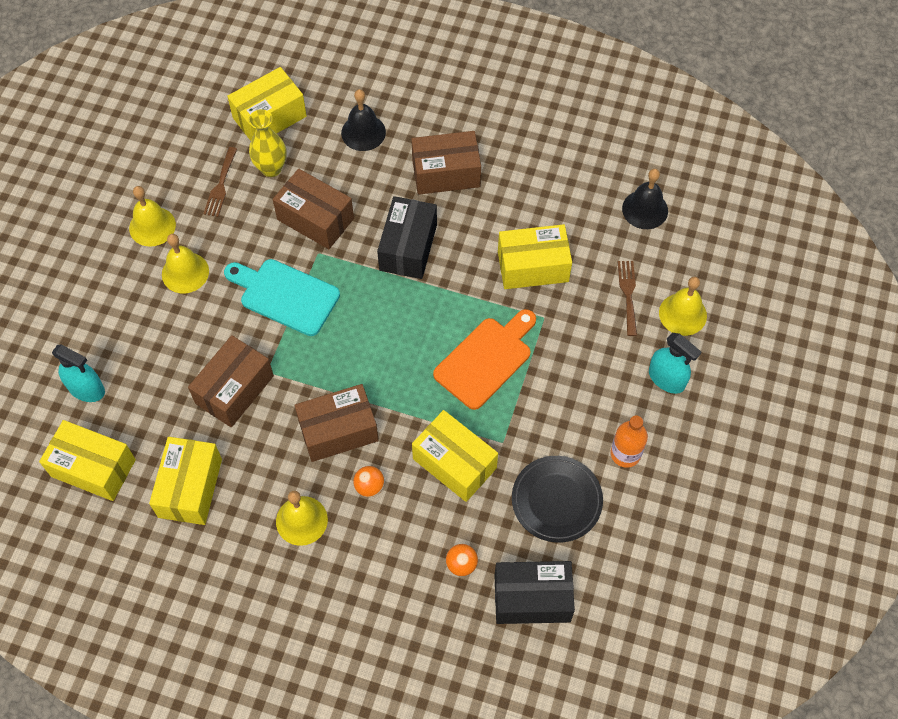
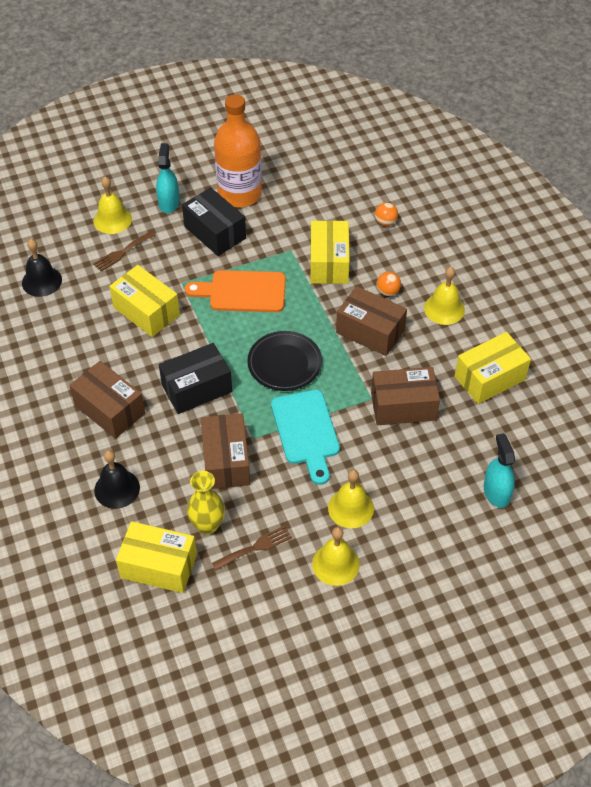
camera: 130 degrees left, 10 degrees down
(93, 468) = (538, 440): yellow box -> none
(532, 598) = (370, 183): black box -> black box (215, 232)
(556, 500) = (302, 206): black plate -> black plate (284, 364)
(625, 454) = (239, 194): orange bottle -> orange bottle, size x1.92

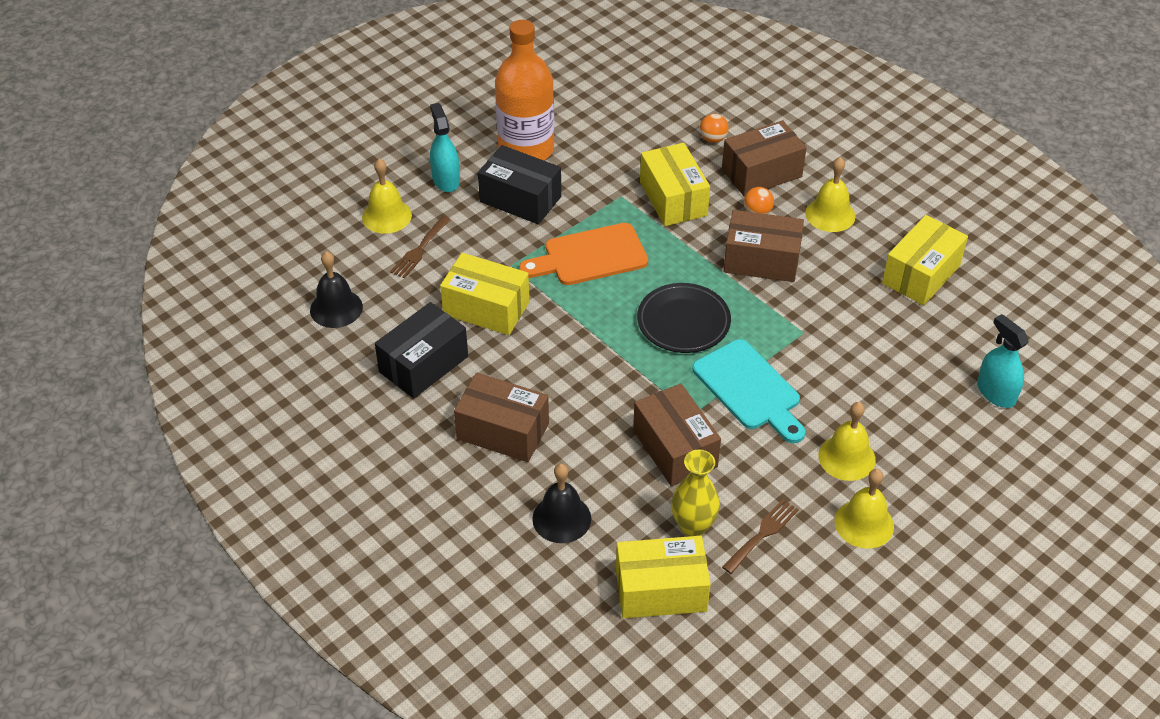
camera: 20 degrees left, 5 degrees down
(197, 388) = (595, 378): black box -> black box (423, 364)
(403, 406) = (843, 331): brown box -> brown box (761, 173)

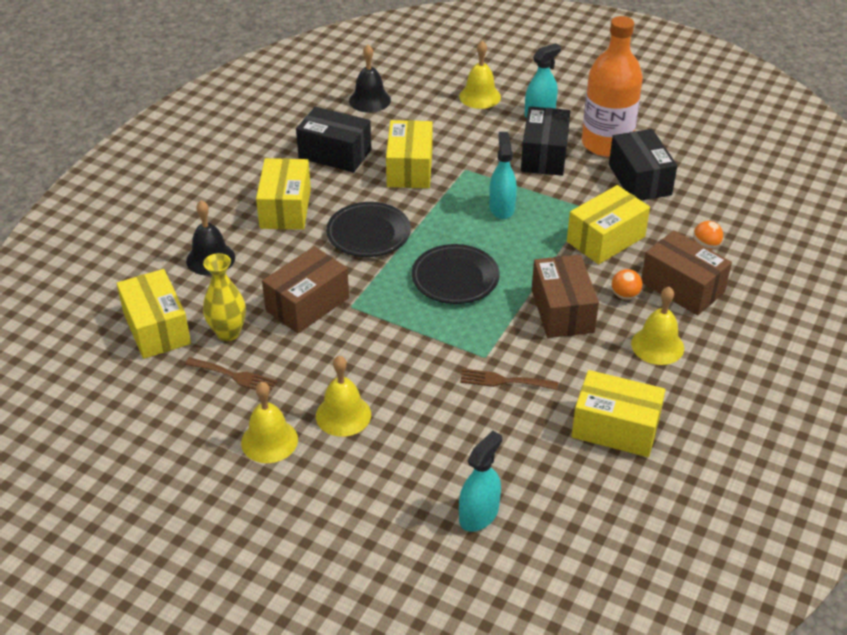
camera: 70 degrees right, 5 degrees down
(419, 250) = (453, 121): brown fork -> brown fork (503, 381)
(503, 431) = (285, 208): brown box -> yellow box
(582, 371) = (368, 234): none -> black plate
(590, 256) = (501, 208): orange cutting board -> turquoise spray bottle
(595, 146) = (639, 180): none -> black box
(749, 389) = (396, 335): turquoise cutting board -> none

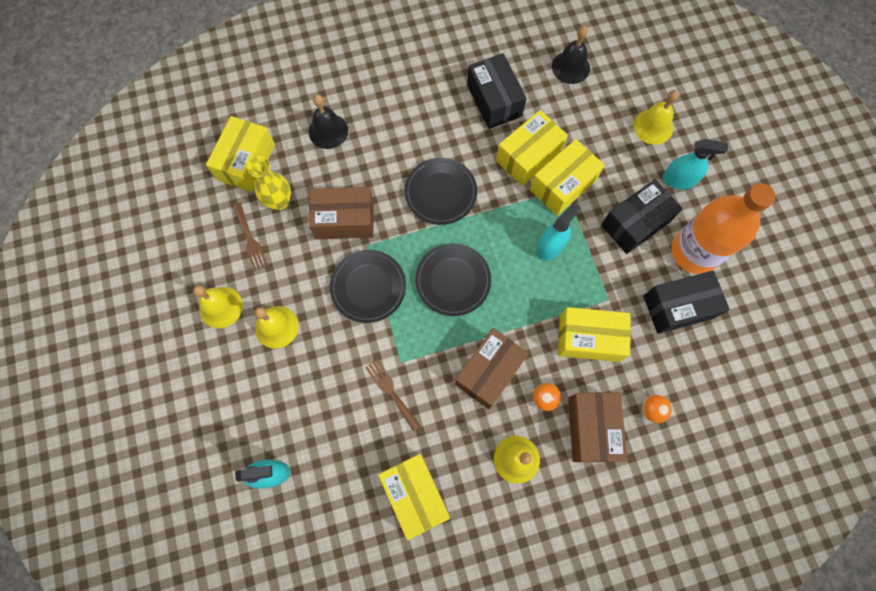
camera: 45 degrees right, 30 degrees up
(285, 208) = (413, 125): yellow box -> yellow box (563, 185)
(390, 331) = (368, 287): none -> black plate
(639, 180) = (678, 307): black box -> black box turned 45 degrees clockwise

